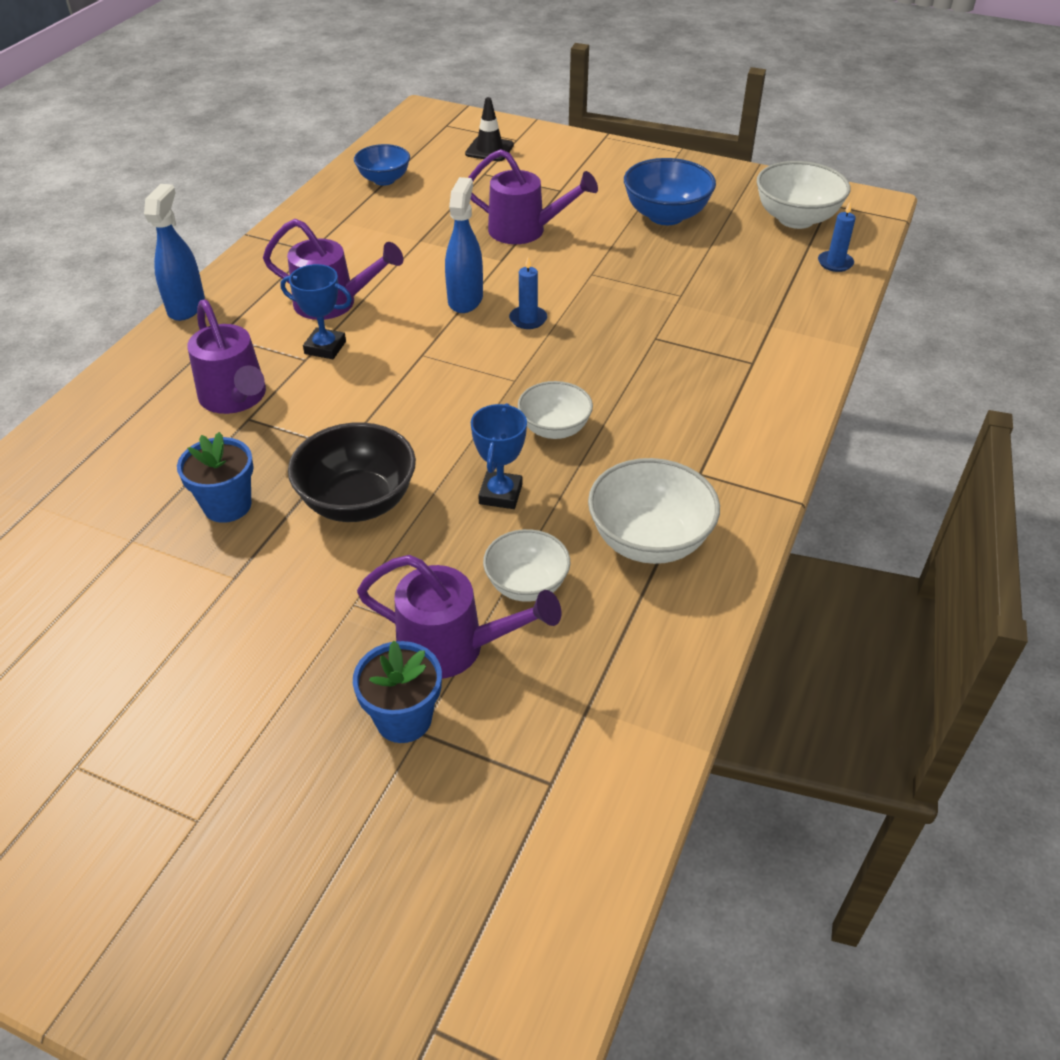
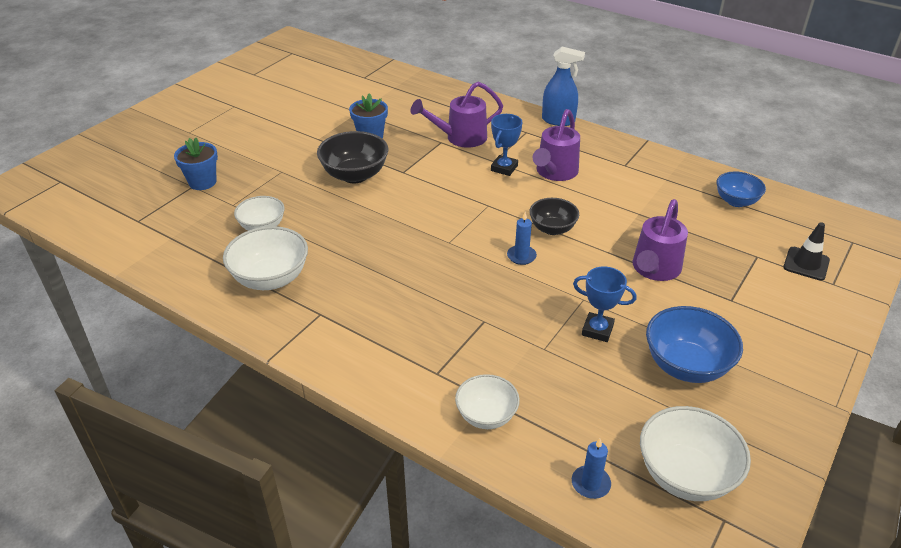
camera: 100 degrees right, 5 degrees down
(454, 647) = (234, 199): purple watering can -> none
(465, 299) = (552, 229): blue spray bottle -> black bowl
(500, 494) = (339, 225): blue trophy -> blue trophy (597, 330)
(554, 429) = (391, 253): white bowl -> white bowl (486, 416)

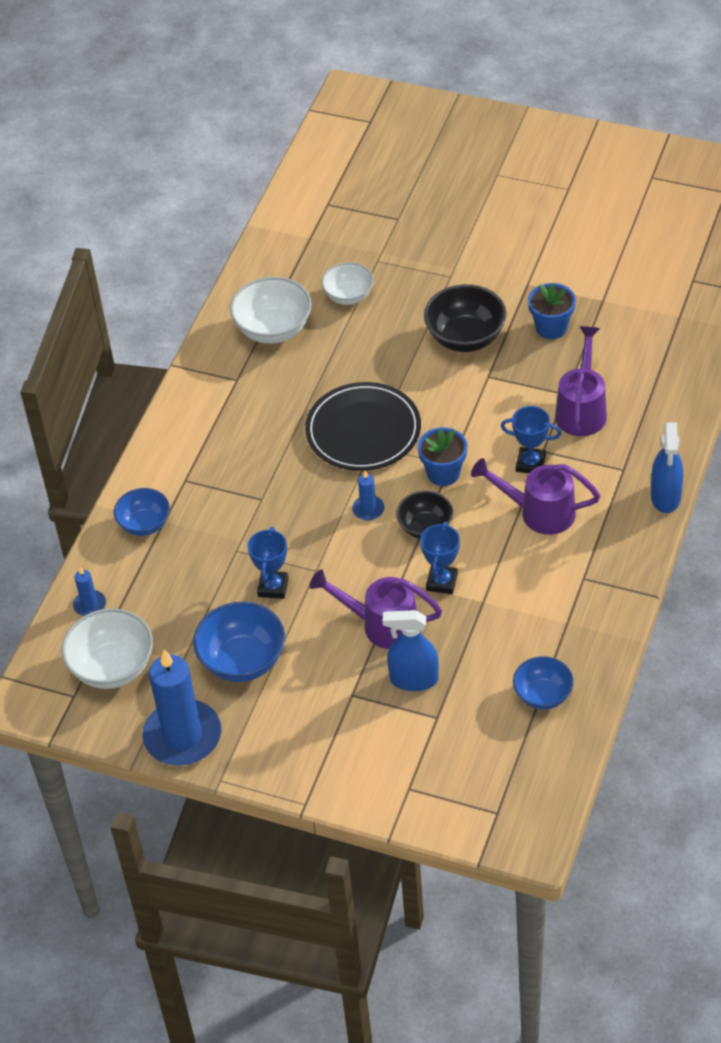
camera: 80 degrees right, 10 degrees up
(202, 182) = (407, 223): blue flower pot -> blue flower pot (443, 473)
(428, 244) = (363, 430): none -> black plate
(460, 138) = (582, 409): purple watering can -> purple watering can turned 45 degrees clockwise
(486, 416) = (144, 524): white bowl -> blue bowl
(614, 230) = (442, 582): none -> blue trophy
(716, 262) = (413, 679): none -> blue spray bottle
(781, 427) = (182, 736): none -> blue candle
(806, 264) = (437, 764): black traffic cone -> none

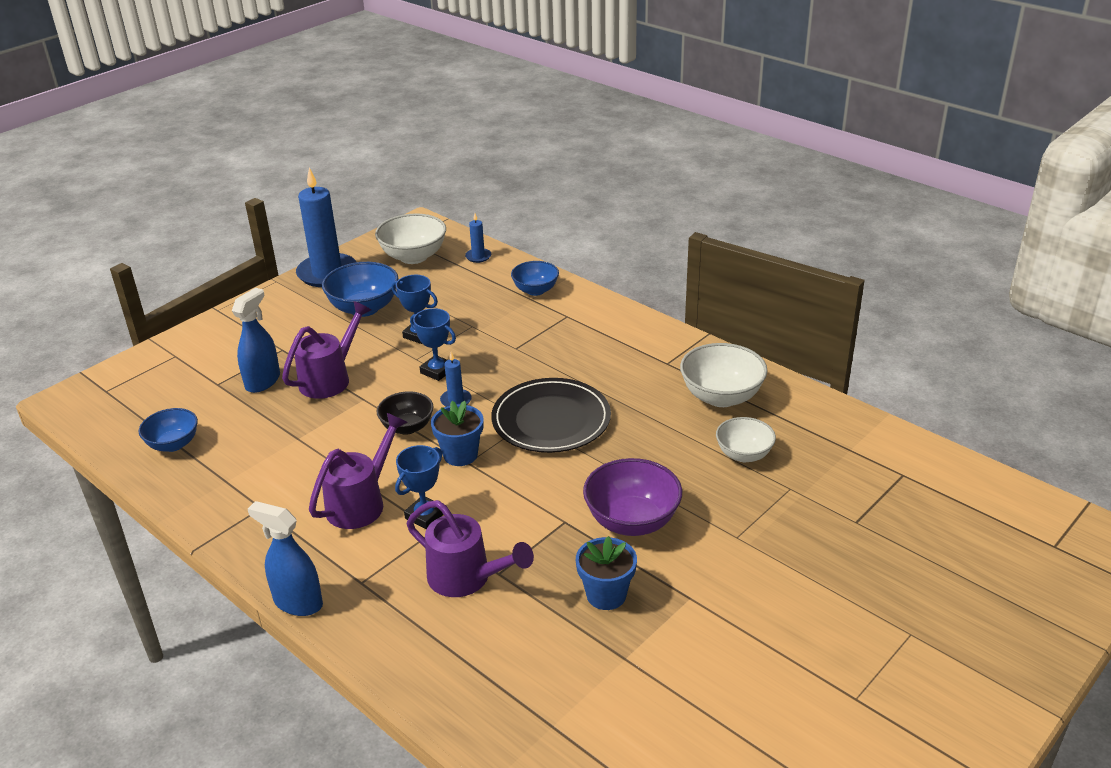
camera: 110 degrees right, 15 degrees down
(442, 582) = (340, 421): blue trophy -> blue trophy (437, 371)
(465, 338) = (632, 521): black bowl -> purple bowl

